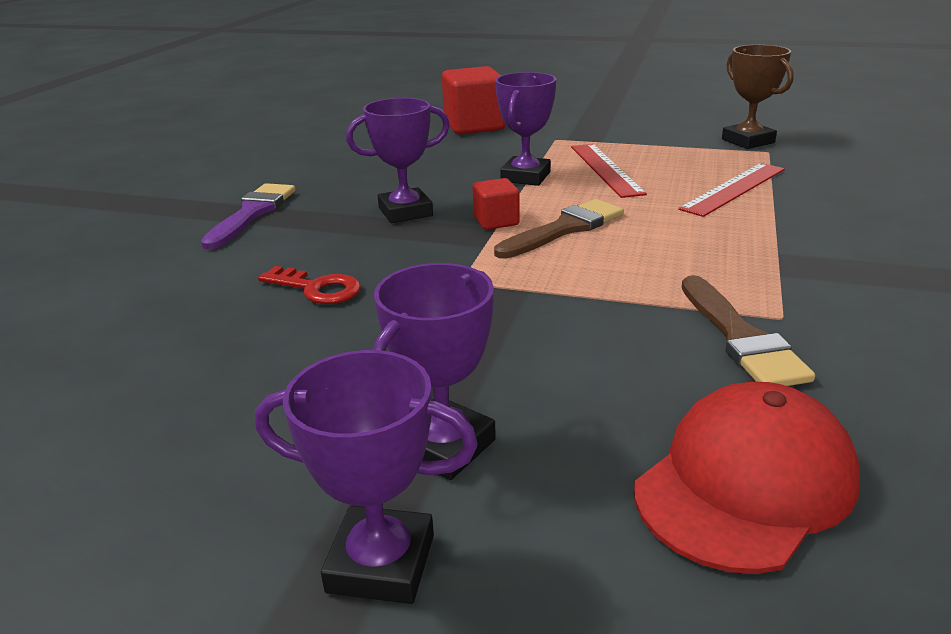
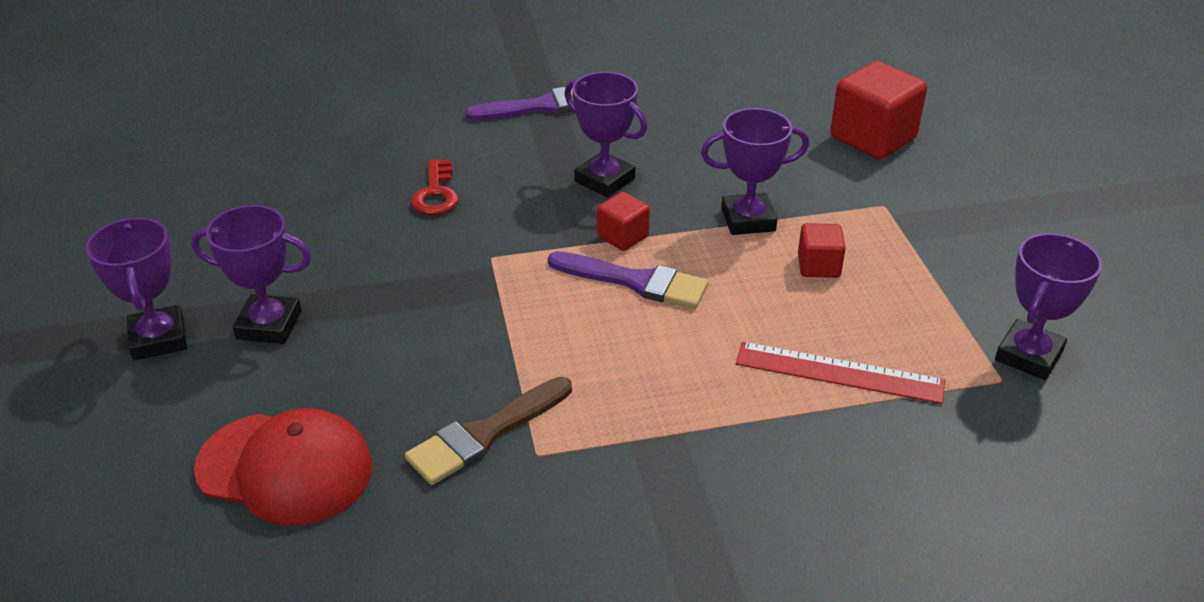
camera: 60 degrees right, 10 degrees up
(564, 229) = (635, 281): brown brush -> purple brush
(605, 169) = (818, 266): red ruler -> red cube
(747, 141) = (1028, 355): brown trophy -> purple trophy

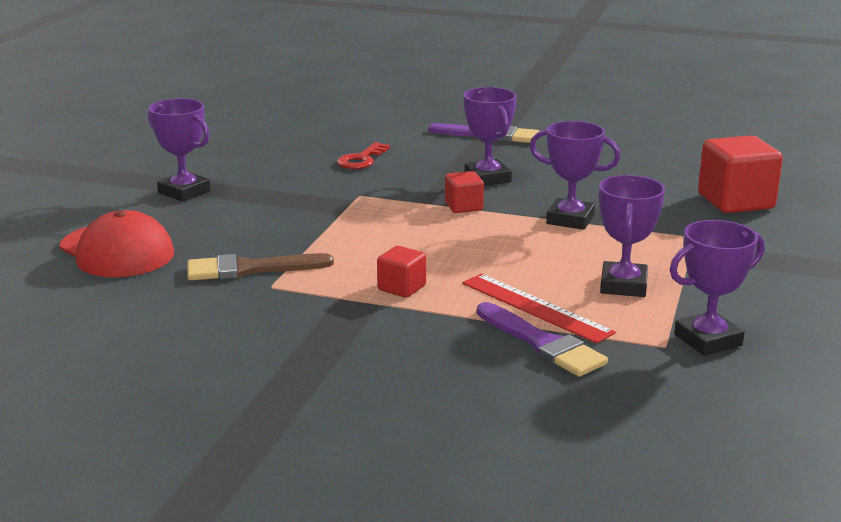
camera: 30 degrees right, 15 degrees down
(158, 339) = (116, 182): purple trophy -> purple trophy (623, 285)
(635, 281) = (443, 229): purple brush -> purple brush (542, 344)
(818, 266) = (594, 254): red cube -> red cube (401, 288)

